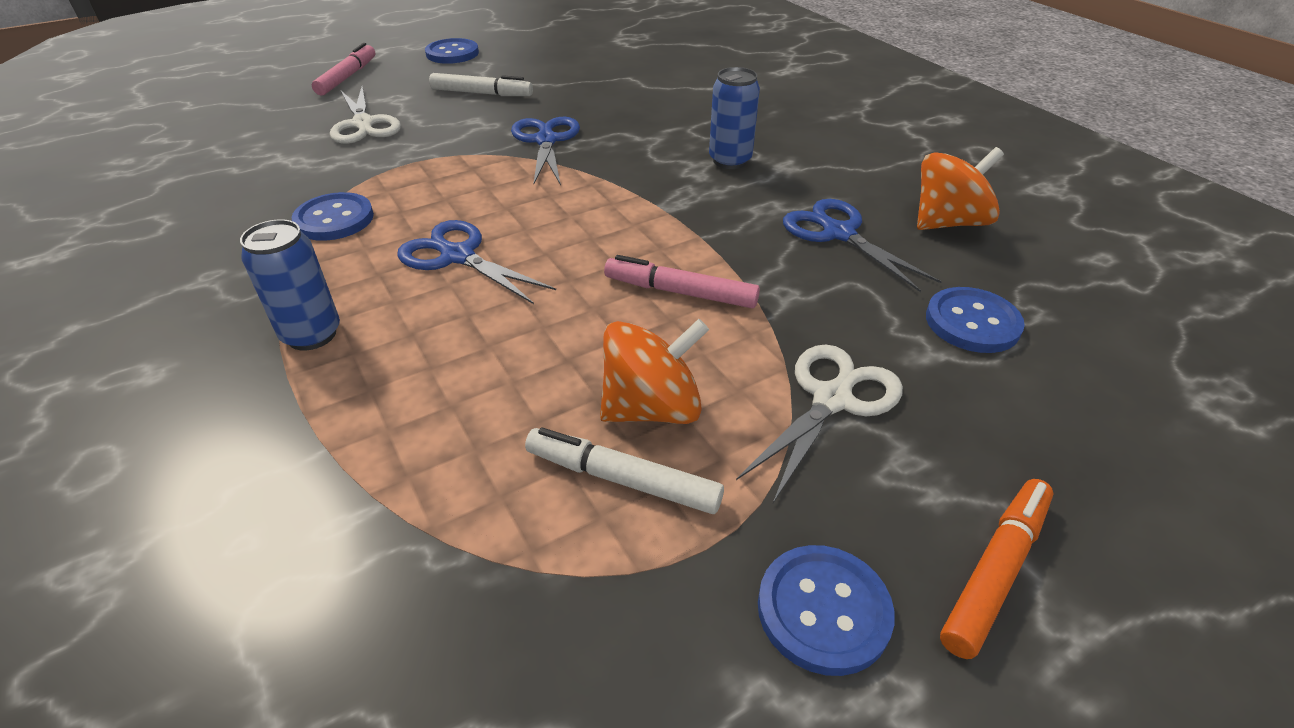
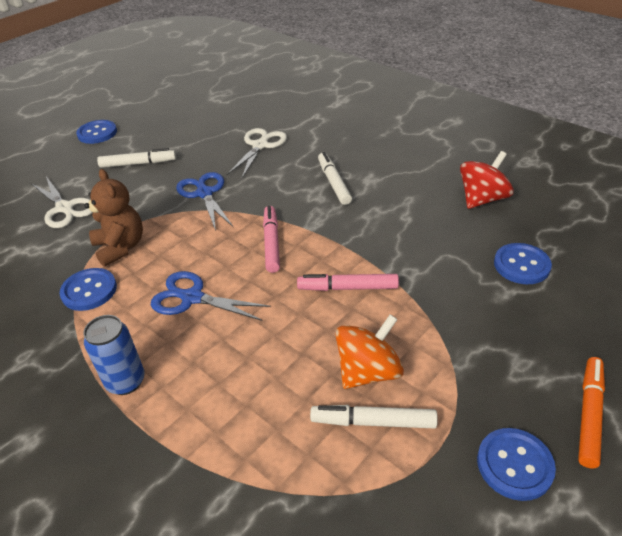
camera: 15 degrees left, 0 degrees up
(347, 77) = (28, 170): pink marker -> pink marker (271, 243)
(403, 179) = (120, 247): none -> brown teddy bear
(730, 161) = (334, 183): blue can -> white marker
(832, 399) = (466, 336): white scissors -> white scissors (260, 145)
(838, 233) = (423, 222): blue scissors -> none
(948, 222) = (482, 199): orange spinning top -> red spinning top

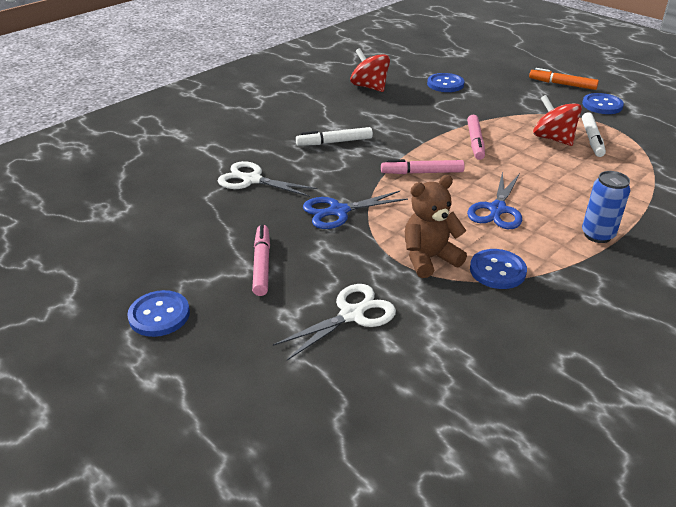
camera: 90 degrees left, 5 degrees down
(138, 164) = (262, 265): white marker -> pink marker
(368, 371) = (553, 139): orange spinning top -> red spinning top

